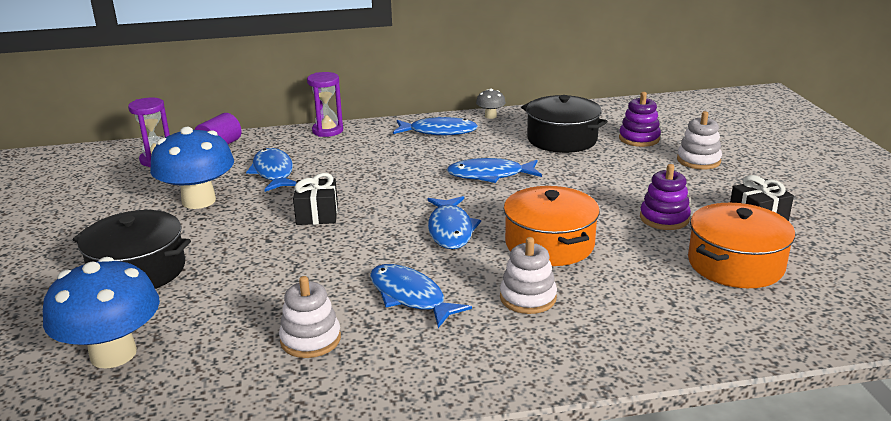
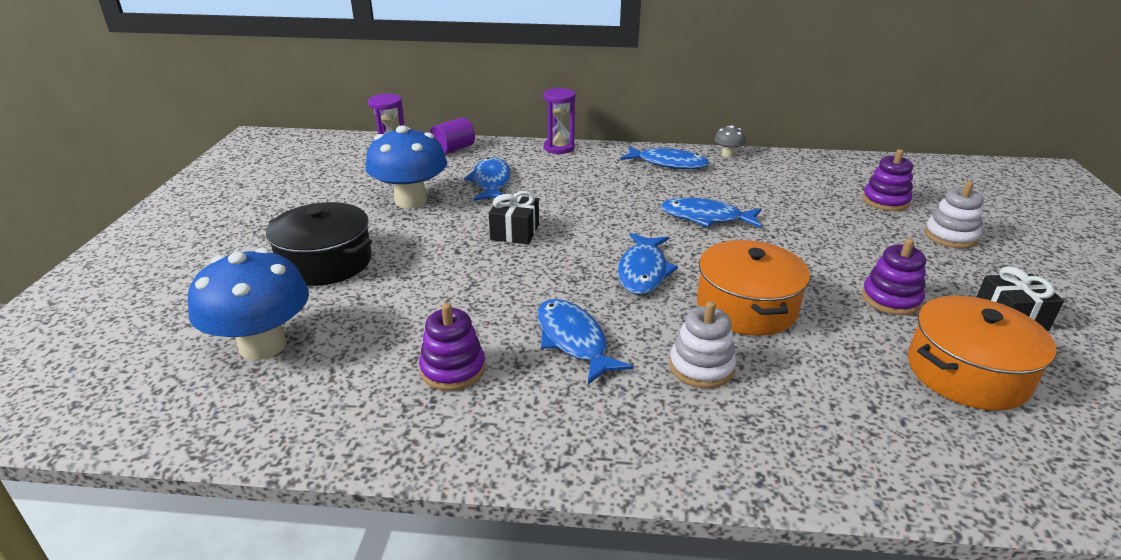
camera: 15 degrees right, 5 degrees up
(310, 339) = (453, 369): white stacking toy -> purple stacking toy
(562, 139) = (797, 189): black pot -> none

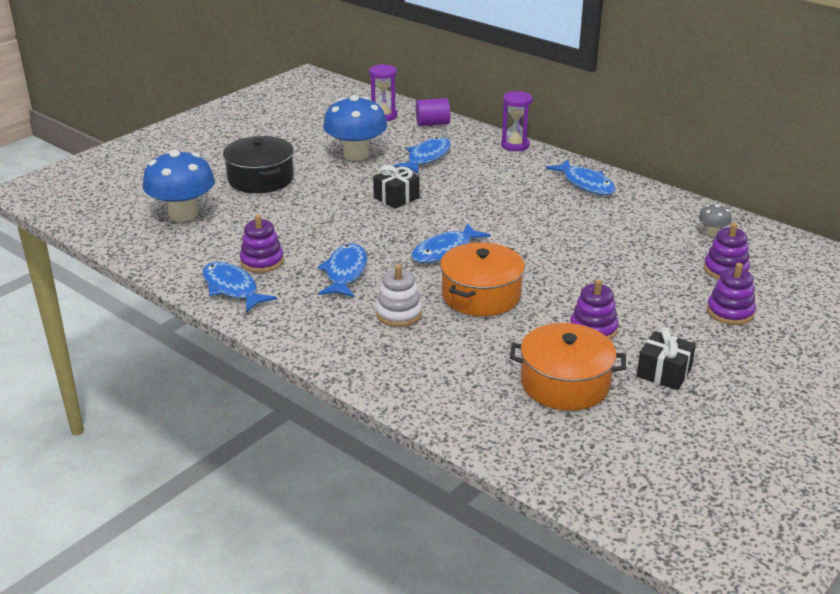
camera: 35 degrees right, 0 degrees up
(706, 218) = (548, 232): blue fish -> blue fish (232, 288)
(727, 154) = (651, 191): grey mushroom -> grey mushroom (712, 233)
(950, 236) = (730, 312): white stacking toy -> purple stacking toy

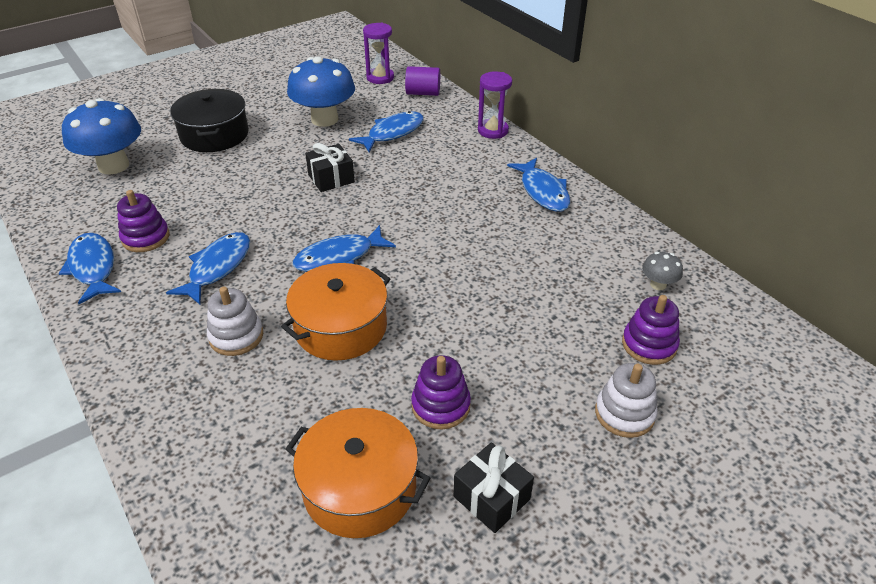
camera: 15 degrees right, 10 degrees up
(730, 312) = (624, 413): purple stacking toy -> white stacking toy

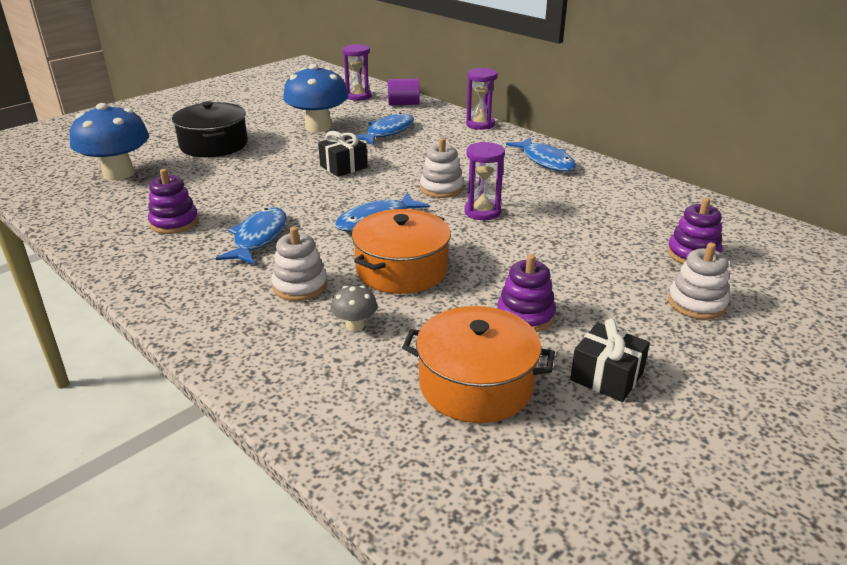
camera: 10 degrees left, 10 degrees down
(93, 268) = (127, 249): blue fish -> none
(419, 220) = (441, 188): none -> white stacking toy
(449, 258) = (482, 212): none -> purple hourglass
(658, 284) = (679, 214): grey mushroom -> grey mushroom (355, 325)

